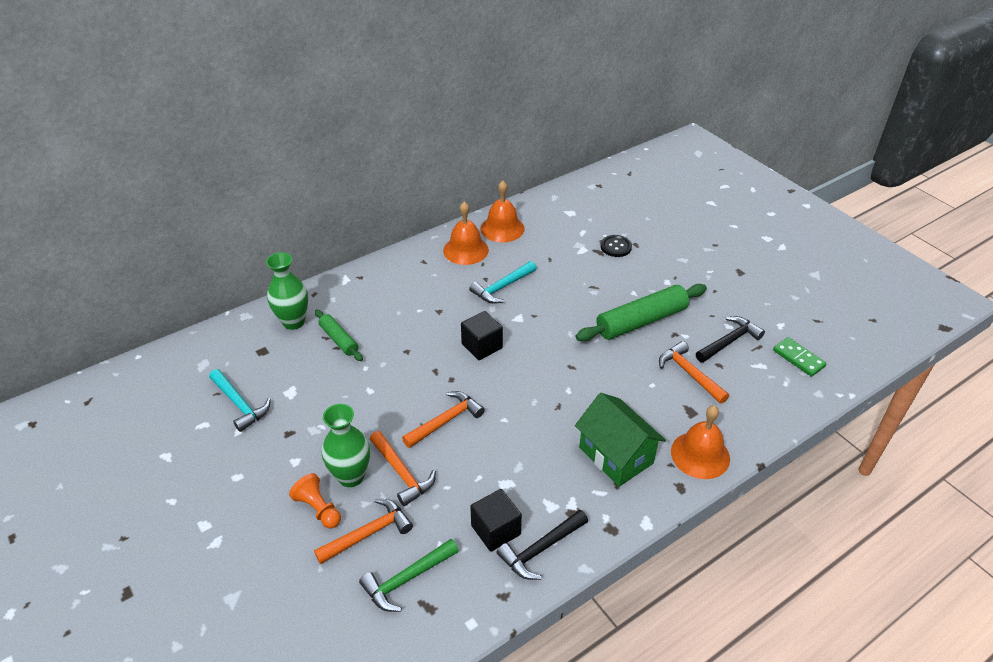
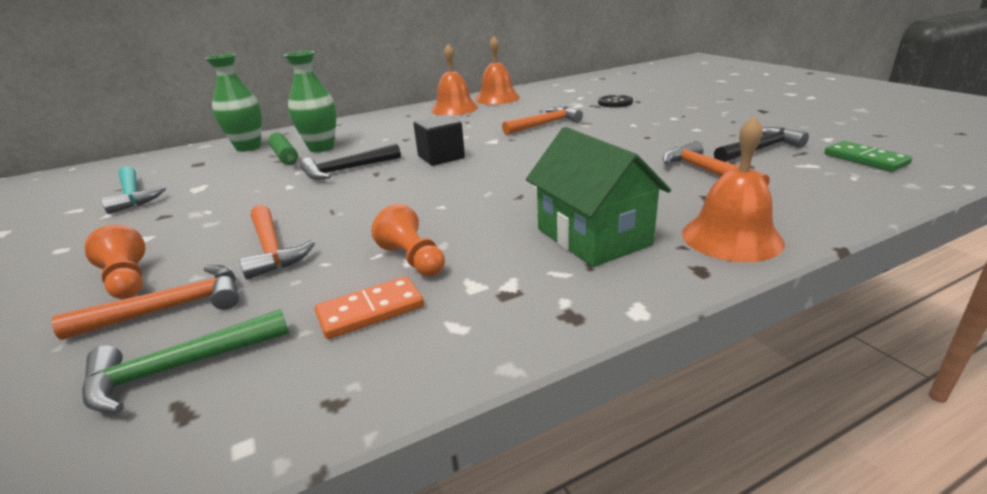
camera: 10 degrees right, 15 degrees down
(351, 476) = (202, 251): green vase -> green vase (321, 148)
(446, 420) = (364, 207): orange hammer -> orange hammer (545, 124)
(496, 530) = (370, 311): black cube -> orange domino
(502, 287) = (482, 125): turquoise hammer -> none
(505, 482) = (413, 259): none -> orange pawn
(541, 549) = (436, 338): black hammer -> black hammer (347, 170)
(641, 321) = (640, 139): green rolling pin -> none

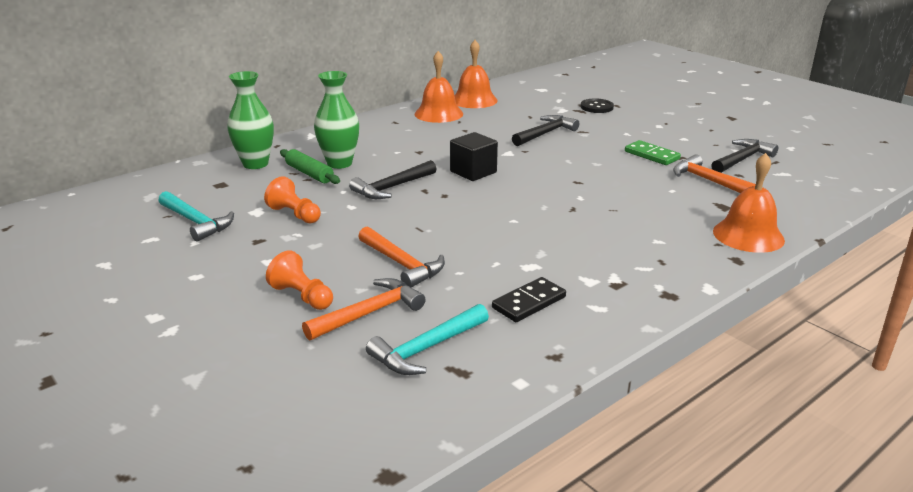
camera: 15 degrees left, 0 degrees up
(179, 368) = (426, 349): green hammer -> turquoise hammer
(370, 311) = (529, 302): orange domino -> black domino
(413, 259) = (528, 265): orange pawn -> orange pawn (295, 214)
(545, 124) = (545, 133): orange hammer -> black hammer
(593, 237) = (652, 240): green house -> none
(865, 159) = (821, 167): green domino -> green domino (652, 155)

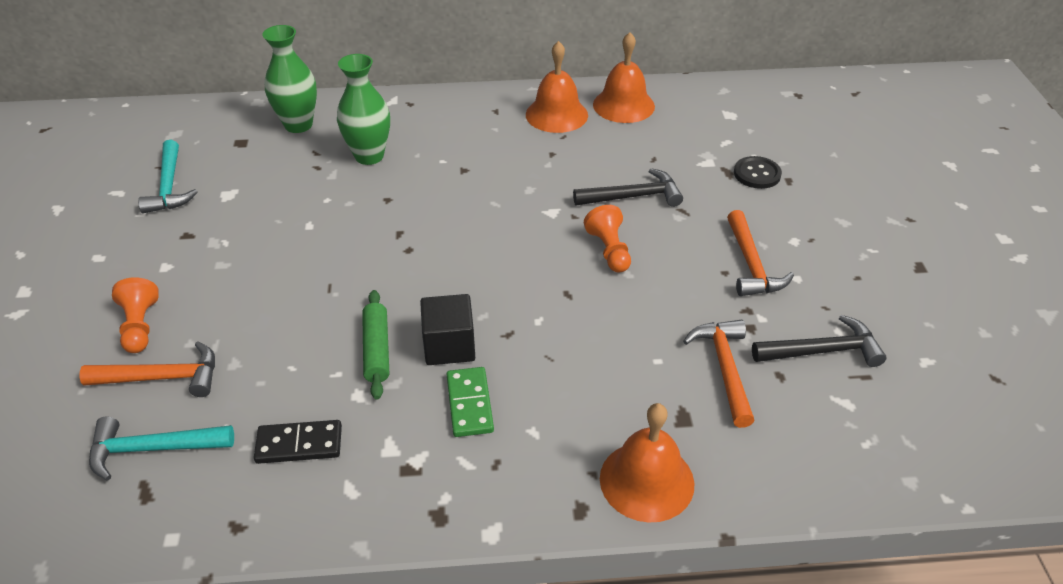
camera: 35 degrees right, 15 degrees up
(295, 214) = (251, 214): orange pawn -> orange pawn (609, 250)
(309, 174) = (326, 160): green rolling pin -> green rolling pin (376, 350)
(392, 187) = (374, 215): black hammer -> none
(402, 264) = (258, 329): orange hammer -> orange hammer (751, 265)
(473, 172) = (478, 227): black cube -> black cube (449, 346)
(652, 155) = (713, 290): green domino -> green domino (470, 404)

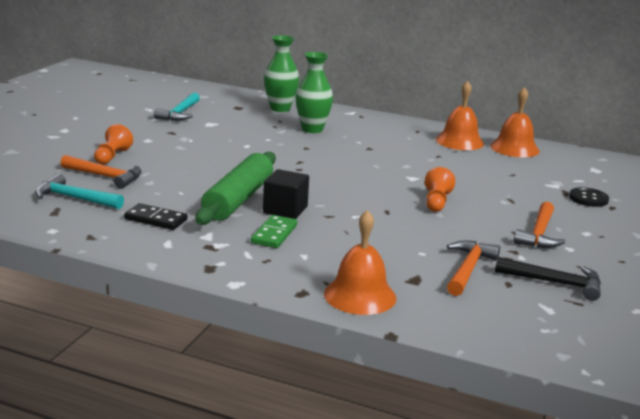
camera: 25 degrees right, 20 degrees down
(376, 350) = (238, 199): green rolling pin -> green rolling pin, size x1.79
(633, 196) = (479, 185): black hammer -> none

